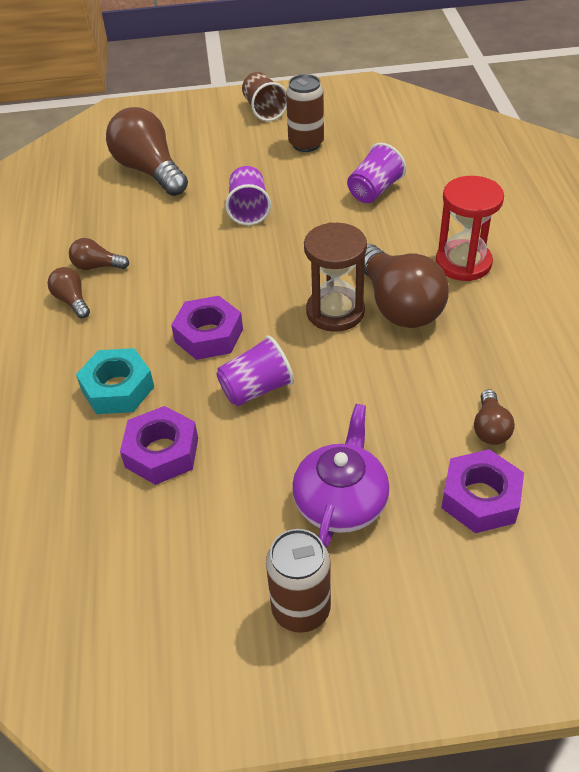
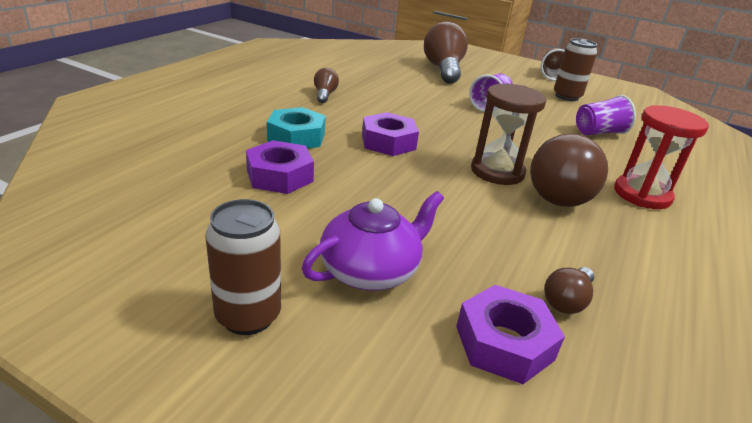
camera: 30 degrees right, 15 degrees down
(97, 266) = (359, 89): brown light bulb -> none
(256, 389) = (387, 179): purple cup -> none

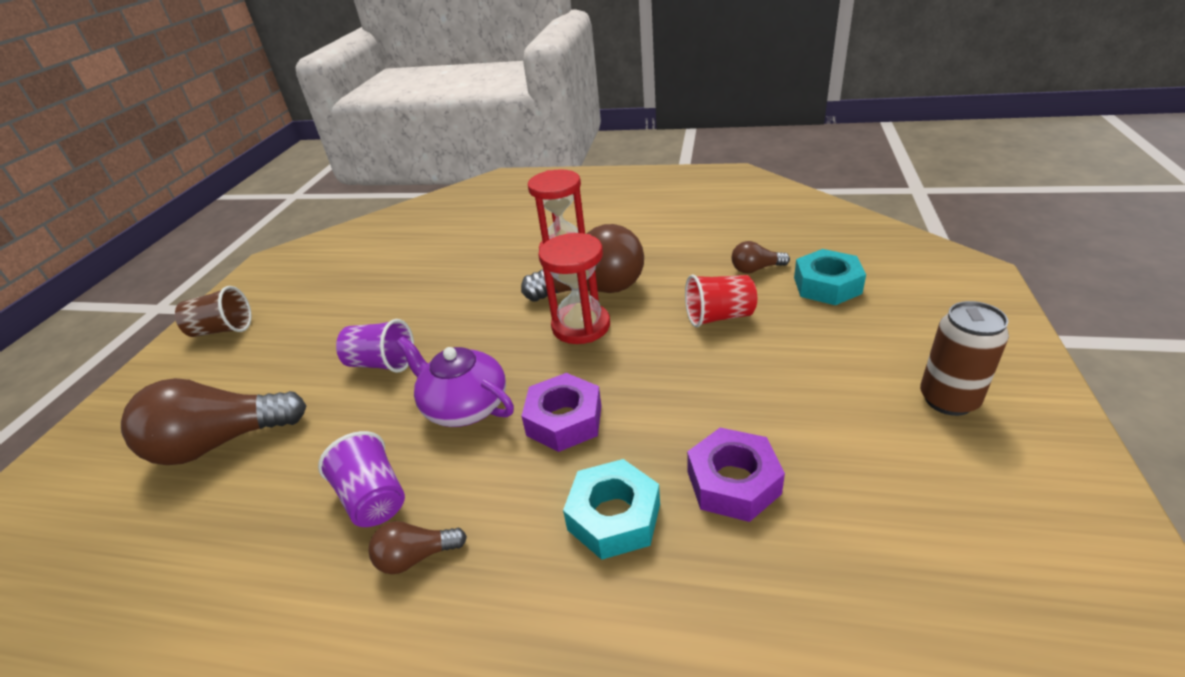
camera: 100 degrees left, 5 degrees up
(371, 270) = (822, 357): purple teapot -> purple teapot (464, 406)
(475, 238) = (719, 317): none -> red cup
(497, 172) = (581, 326): brown hourglass -> red hourglass
(504, 343) = (827, 285): purple nut -> turquoise nut
(566, 301) = (755, 269): brown light bulb -> brown light bulb turned 150 degrees clockwise
(567, 96) = (316, 309): brown can -> none
(598, 132) = (431, 279): purple cup -> purple cup (373, 498)

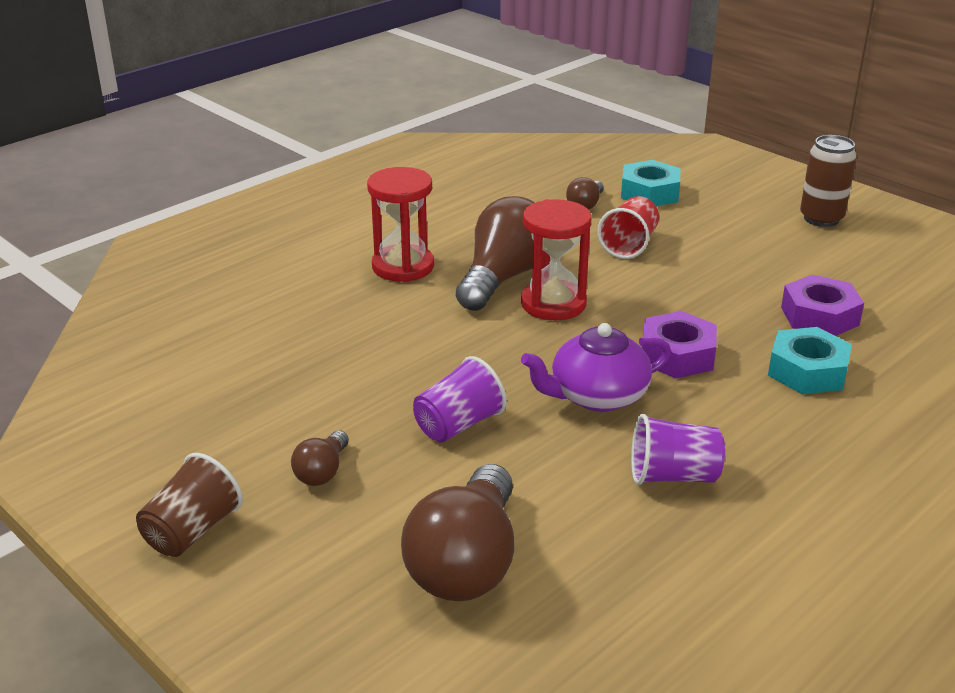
camera: 60 degrees left, 5 degrees down
(416, 557) = (766, 470): brown light bulb -> brown light bulb (322, 472)

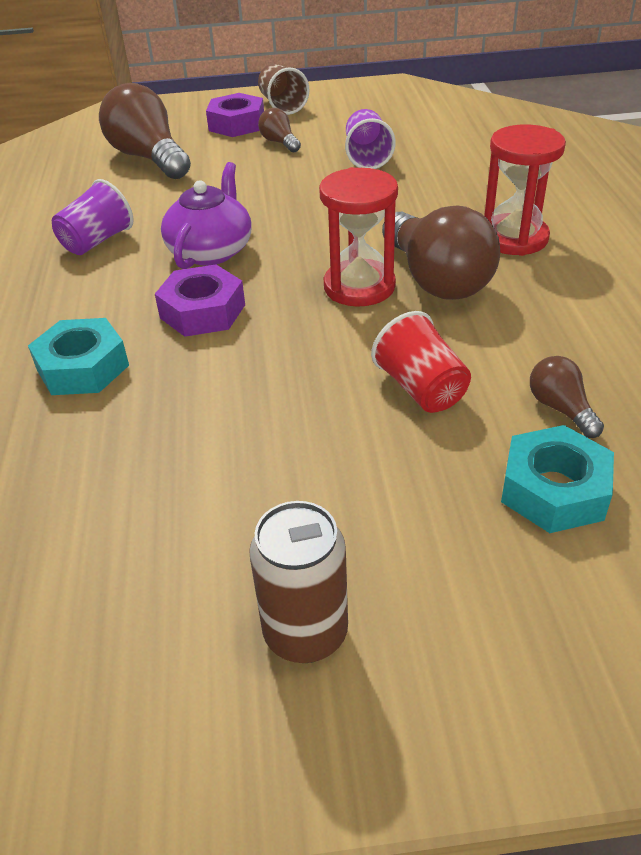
camera: 130 degrees right, 10 degrees up
(458, 425) = (260, 191): purple cup -> purple cup (367, 157)
(819, 316) = (130, 437): purple nut -> purple nut (237, 124)

